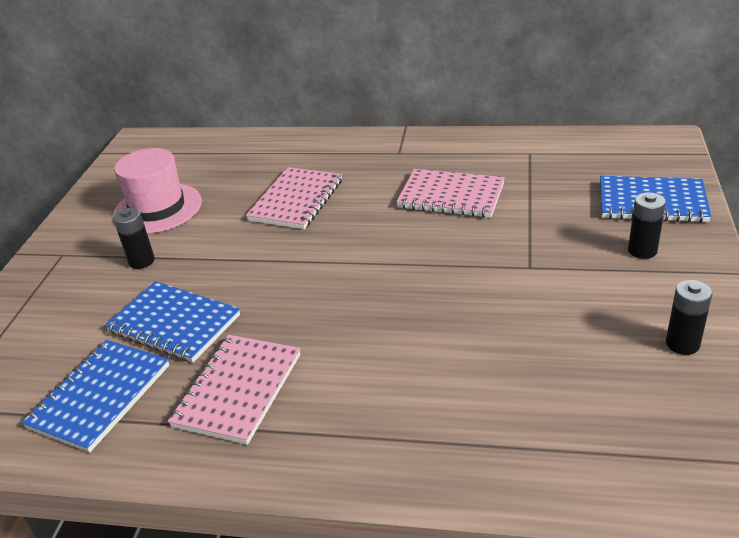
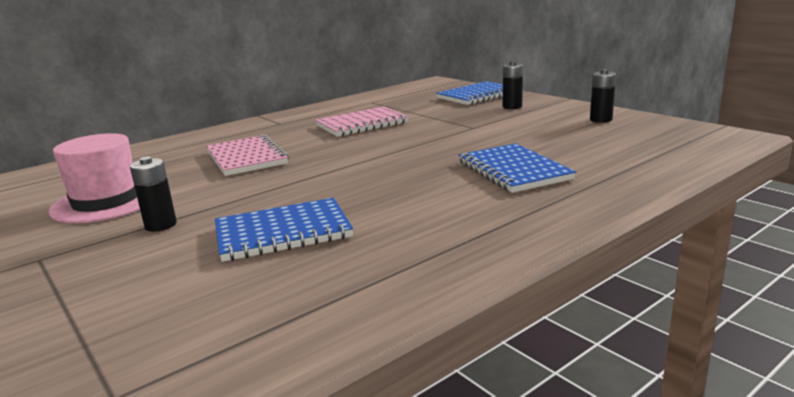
camera: 50 degrees left, 15 degrees down
(100, 396) = (307, 289): blue notebook -> blue notebook (513, 171)
(238, 390) = (422, 229): pink notebook -> none

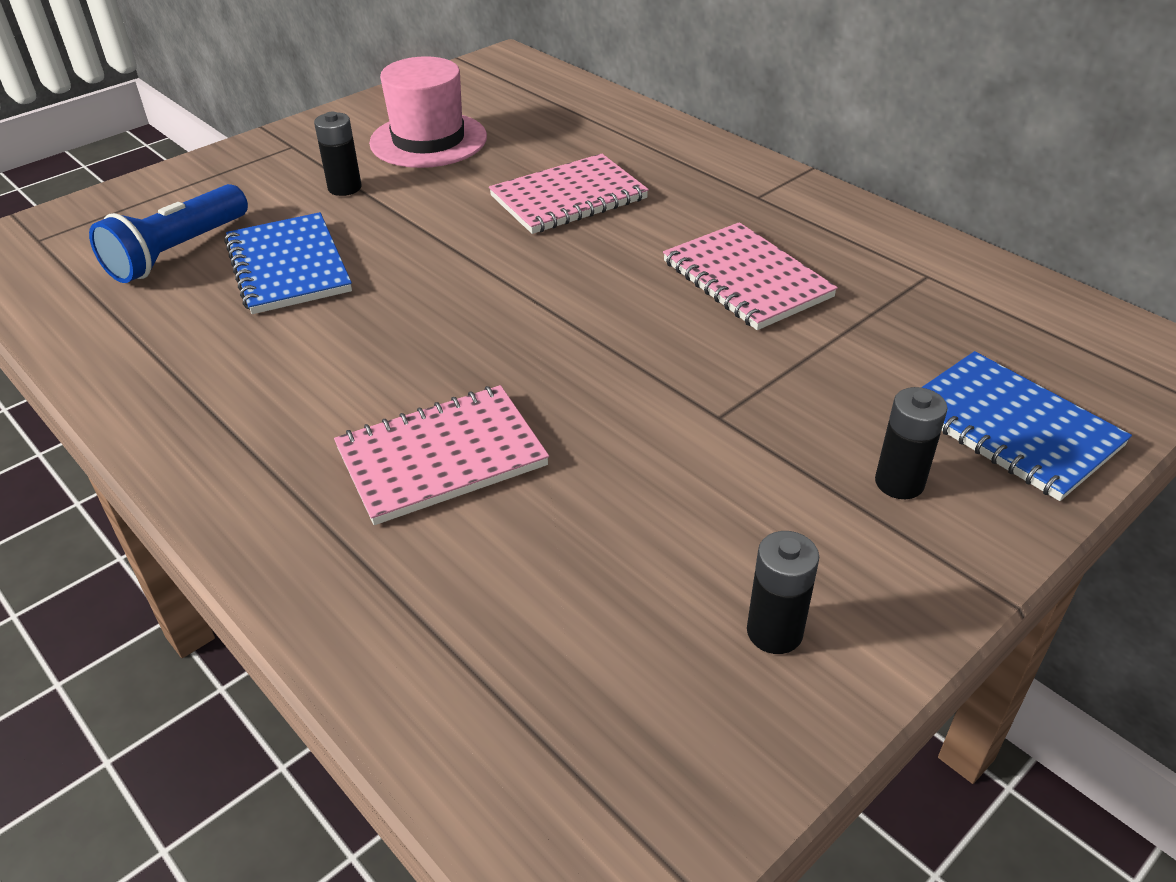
camera: 85 degrees right, 20 degrees up
(222, 288) = (177, 252): none -> blue flashlight
(513, 171) = (441, 457): blue notebook -> pink notebook

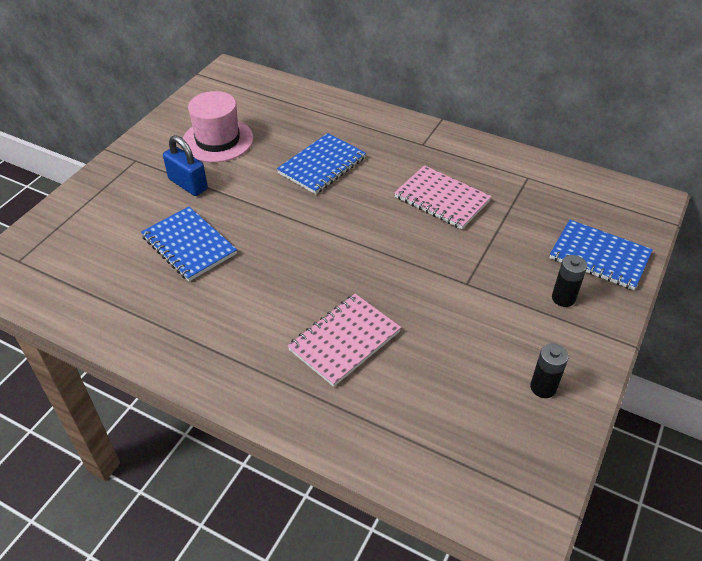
camera: 20 degrees left, 5 degrees up
(177, 252) = (114, 250): blue flashlight -> none
(344, 188) = (188, 184): black battery -> blue padlock
(569, 198) = (322, 165): pink notebook -> blue notebook

